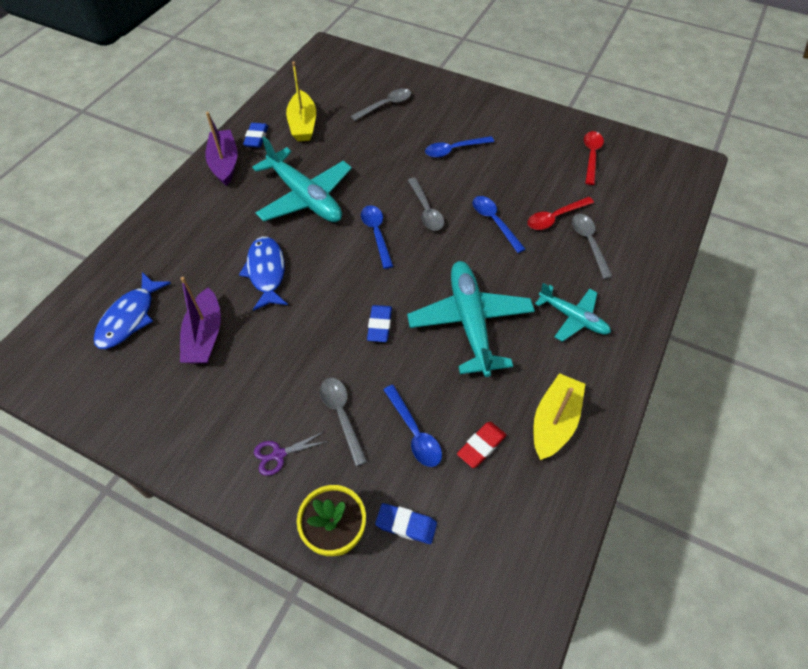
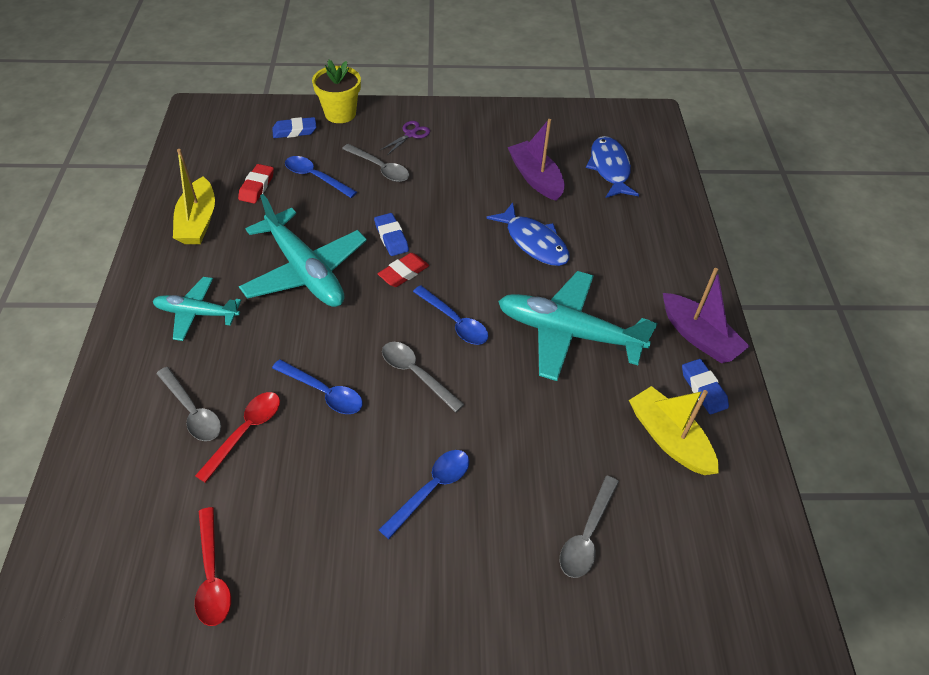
camera: 150 degrees right, 5 degrees down
(389, 287) = (403, 273): none -> red eraser

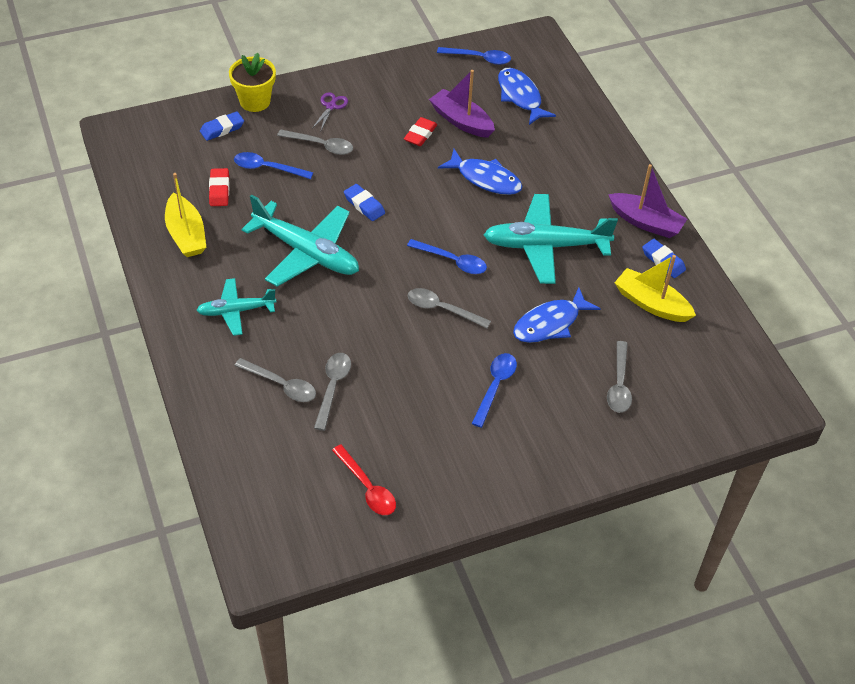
camera: 20 degrees left, 0 degrees up
(246, 431) = (333, 387): red spoon -> grey spoon
(324, 393) = (377, 343): blue spoon -> blue spoon (479, 58)
(403, 273) = (390, 232): red eraser -> red eraser (420, 134)
(534, 428) = (550, 323): none -> blue fish

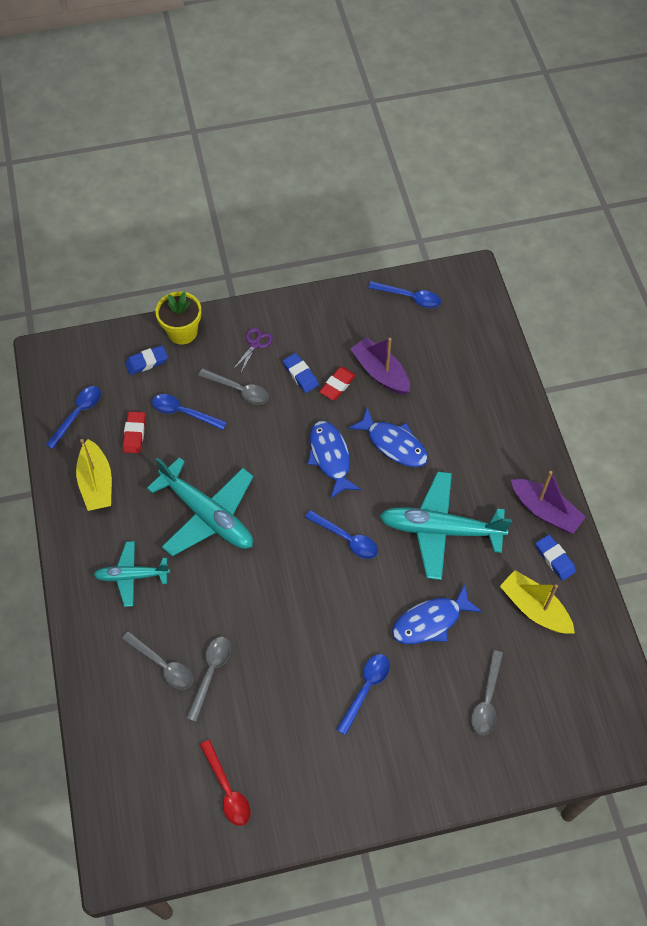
camera: 10 degrees right, 10 degrees up
(157, 177) = (78, 414): none -> blue spoon
(364, 205) = (270, 464): blue eraser -> blue eraser (300, 375)
(442, 309) = (328, 594): grey spoon -> none
(520, 96) = (444, 347): blue fish -> blue fish (330, 457)

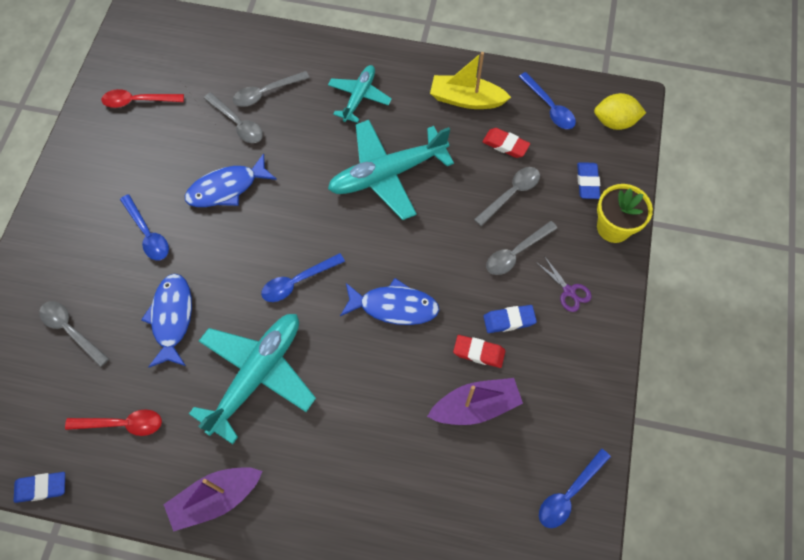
camera: 115 degrees right, 5 degrees up
(74, 361) = (614, 122): none -> yellow lemon
(183, 412) = (511, 194): blue spoon -> grey spoon
(337, 385) = (479, 352): red eraser -> red eraser turned 45 degrees counterclockwise
(393, 444) = (378, 376): blue fish -> blue fish (227, 188)
(534, 608) = (123, 424): yellow boat -> red spoon
(554, 559) = (159, 476): blue eraser -> blue eraser (41, 487)

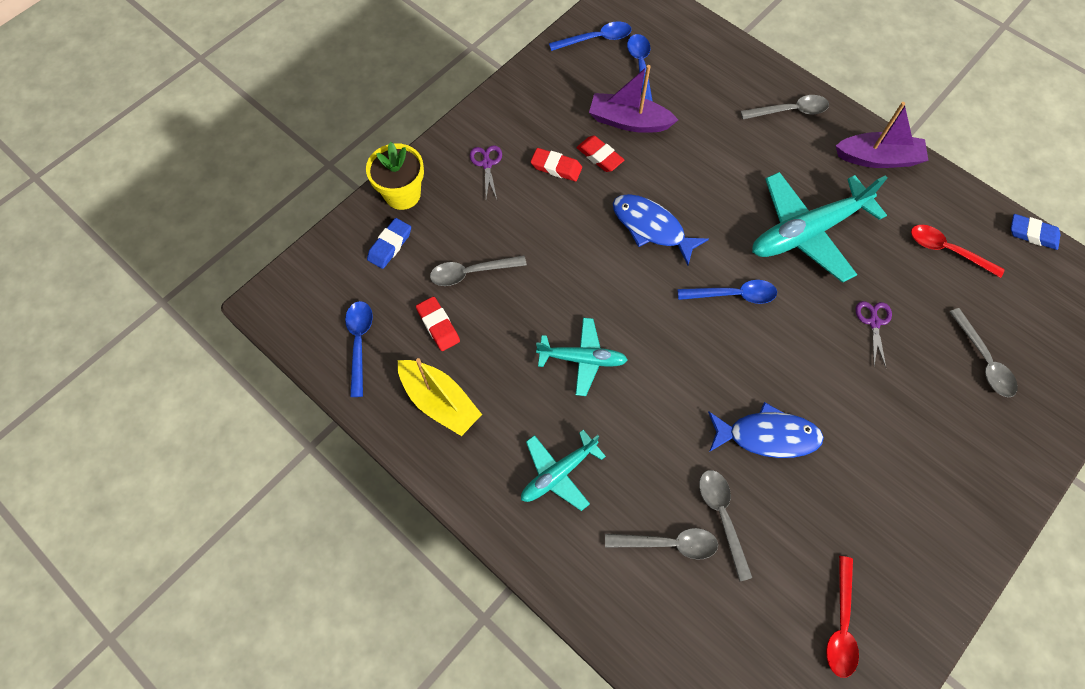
camera: 150 degrees left, 0 degrees up
(137, 101) = (840, 625): red spoon -> red spoon turned 75 degrees clockwise
(148, 234) = (875, 426): blue spoon -> blue spoon (640, 66)
(172, 318) = (874, 322): blue fish -> purple scissors
(387, 174) = (582, 359): turquoise plane -> turquoise plane, size x0.58
(509, 320) = (556, 167): blue eraser -> red eraser
(515, 253) = (509, 217): grey spoon -> grey spoon (790, 111)
(614, 122) = (309, 291): yellow lemon -> none

